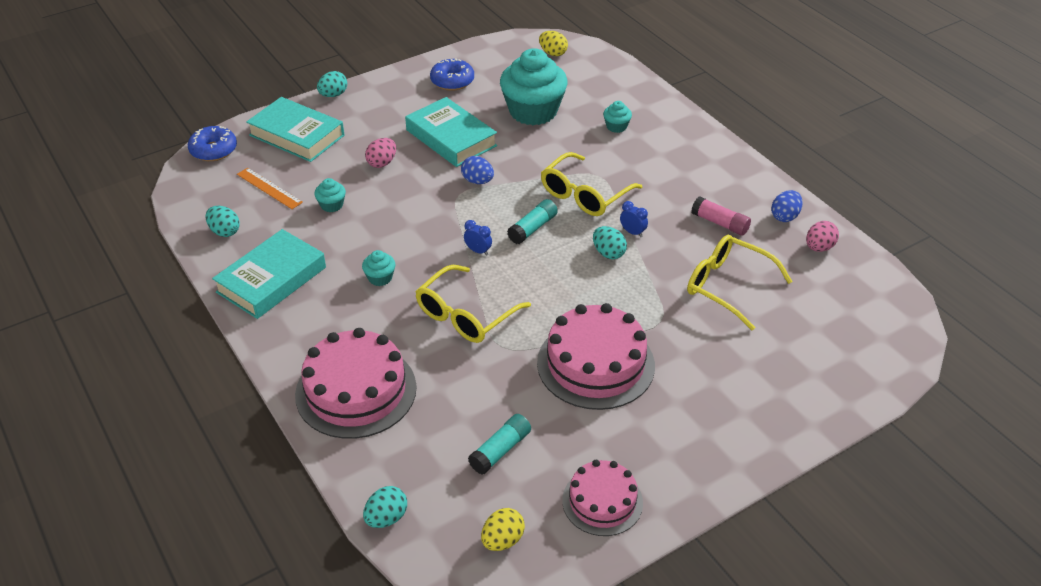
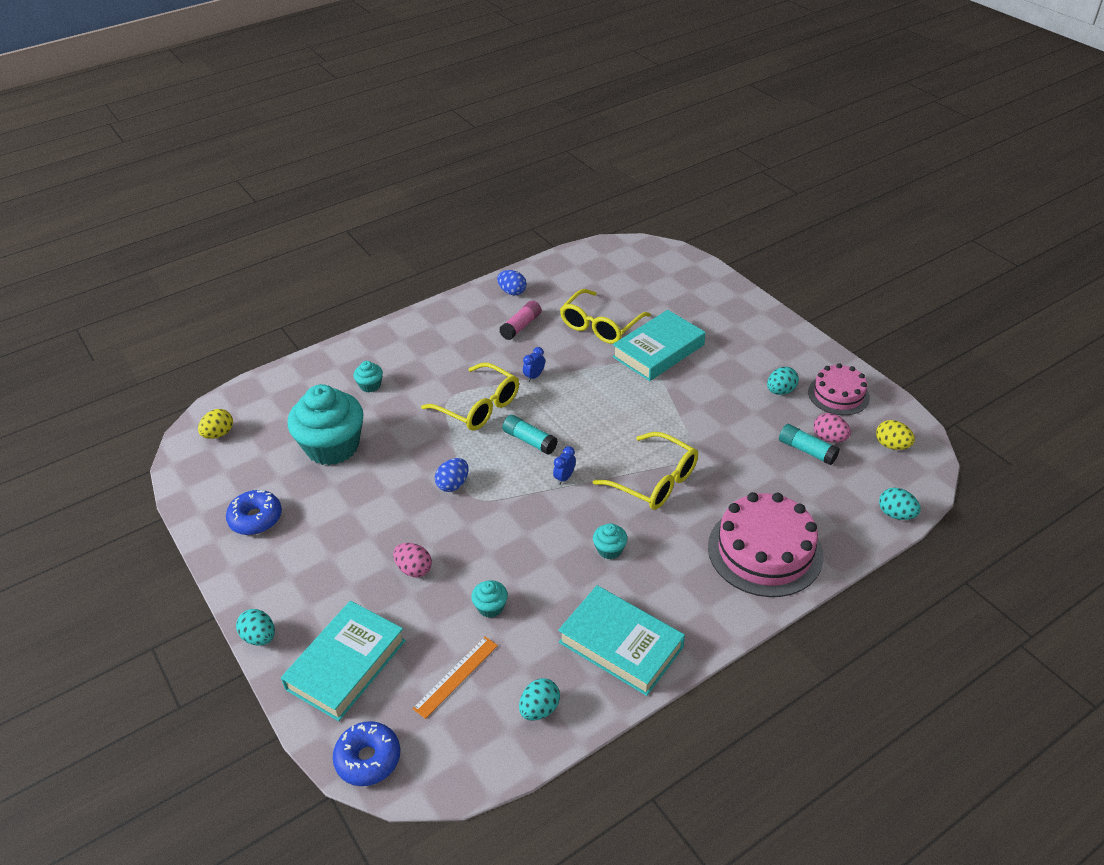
camera: 90 degrees left, 0 degrees up
(451, 138) = (372, 511): turquoise book -> turquoise book (658, 351)
(595, 364) = (701, 398): pink cake -> none
(608, 253) = (563, 391): turquoise egg -> turquoise egg (780, 391)
(819, 247) = (550, 278): pink egg -> pink egg (829, 438)

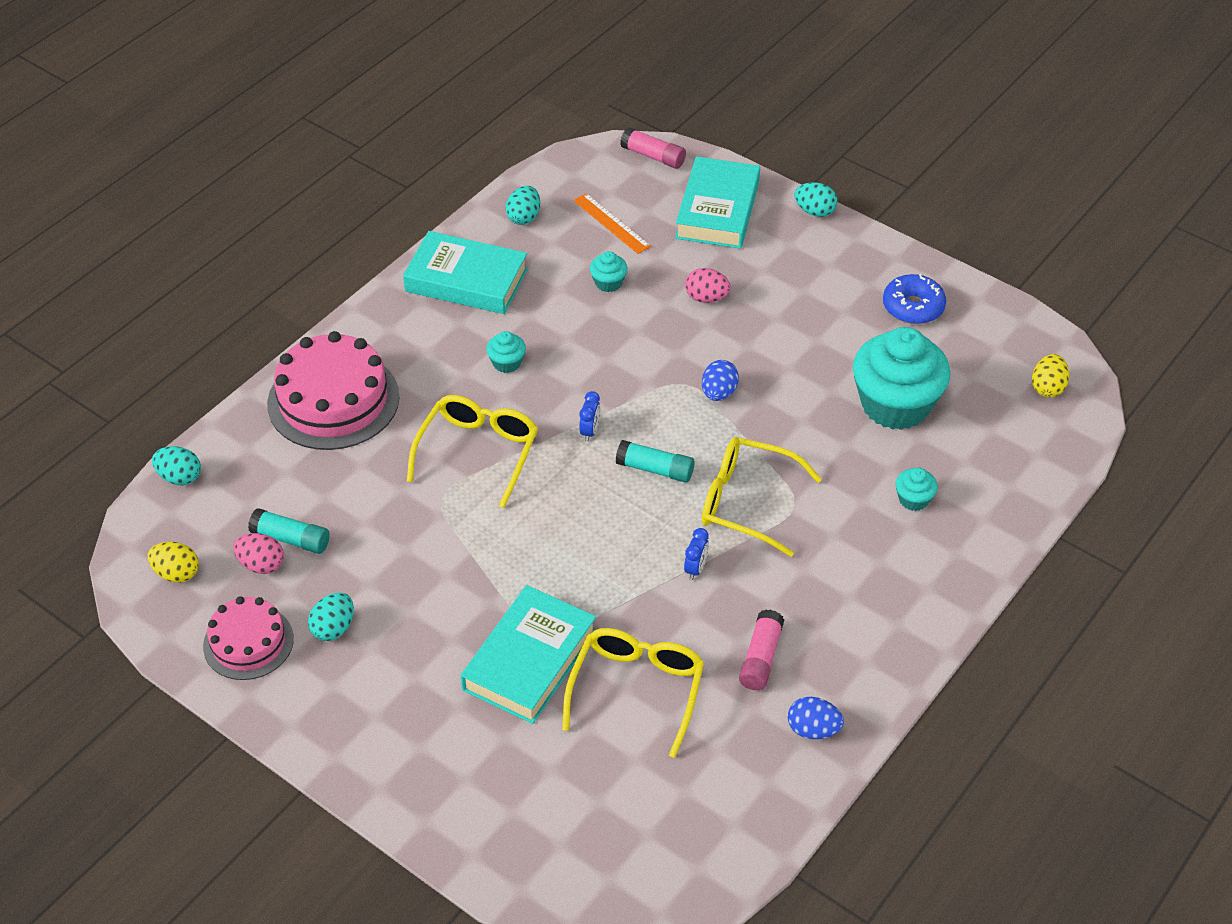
camera: 160 degrees right, 5 degrees up
(368, 759) = (653, 156): blue donut -> pink glue stick
(456, 676) = (611, 223): orange ruler -> orange ruler turned 60 degrees counterclockwise
(655, 481) = (478, 452): yellow glasses -> yellow glasses turned 90 degrees clockwise

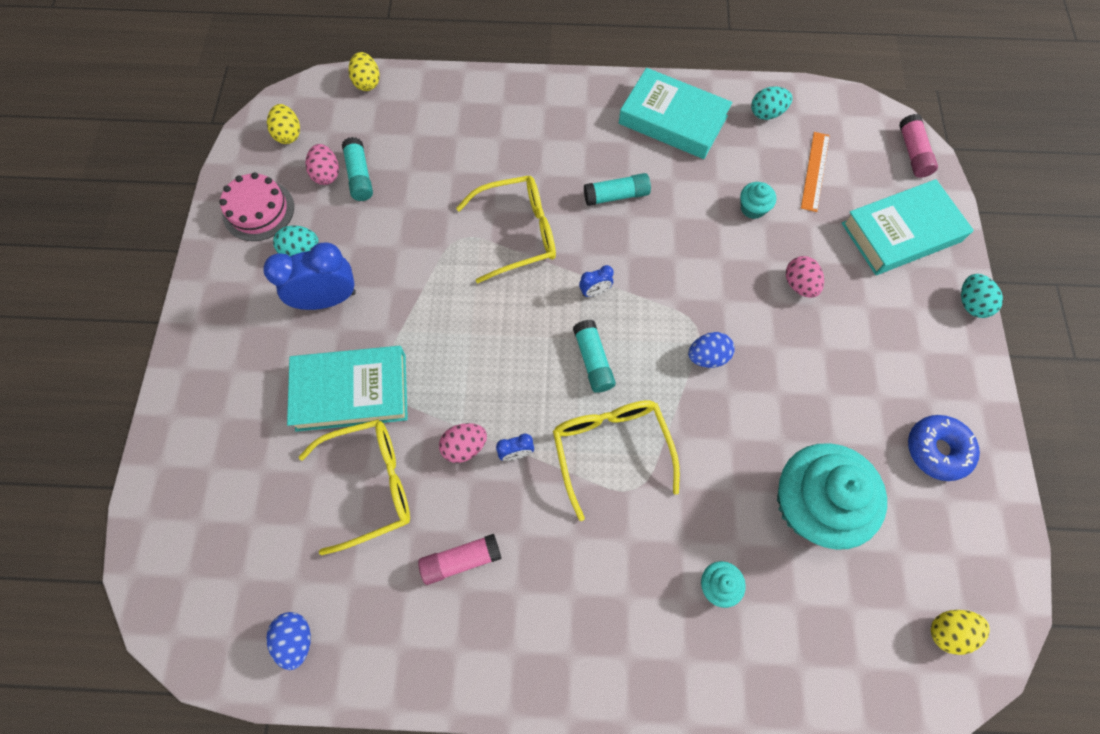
camera: 55 degrees right, 20 degrees up
(180, 477) = (367, 82): turquoise egg -> yellow egg
(333, 400) = (497, 118): pink cake -> none
(411, 632) = (328, 299): none -> blue clock
(466, 280) = (673, 120): turquoise book -> turquoise book turned 45 degrees counterclockwise
(507, 363) = (616, 195): turquoise cupcake -> turquoise glue stick
(658, 602) = (464, 446): none -> pink egg
(813, 730) = (415, 649): blue egg -> blue egg (296, 639)

